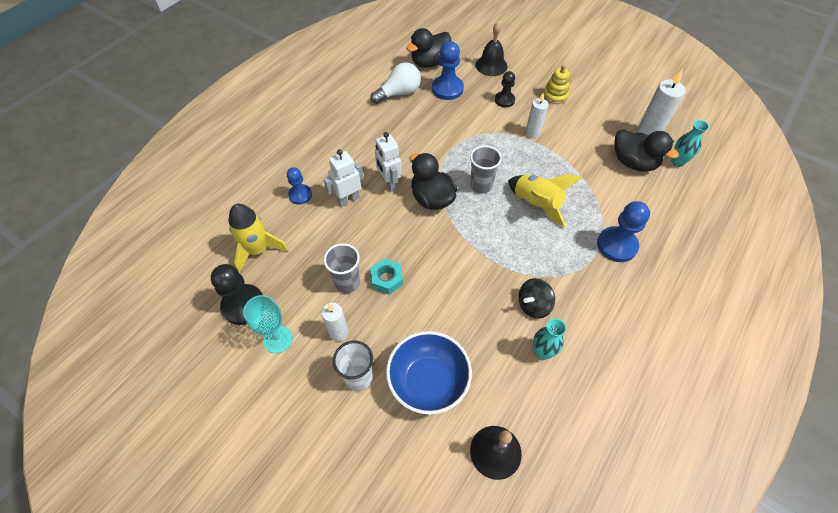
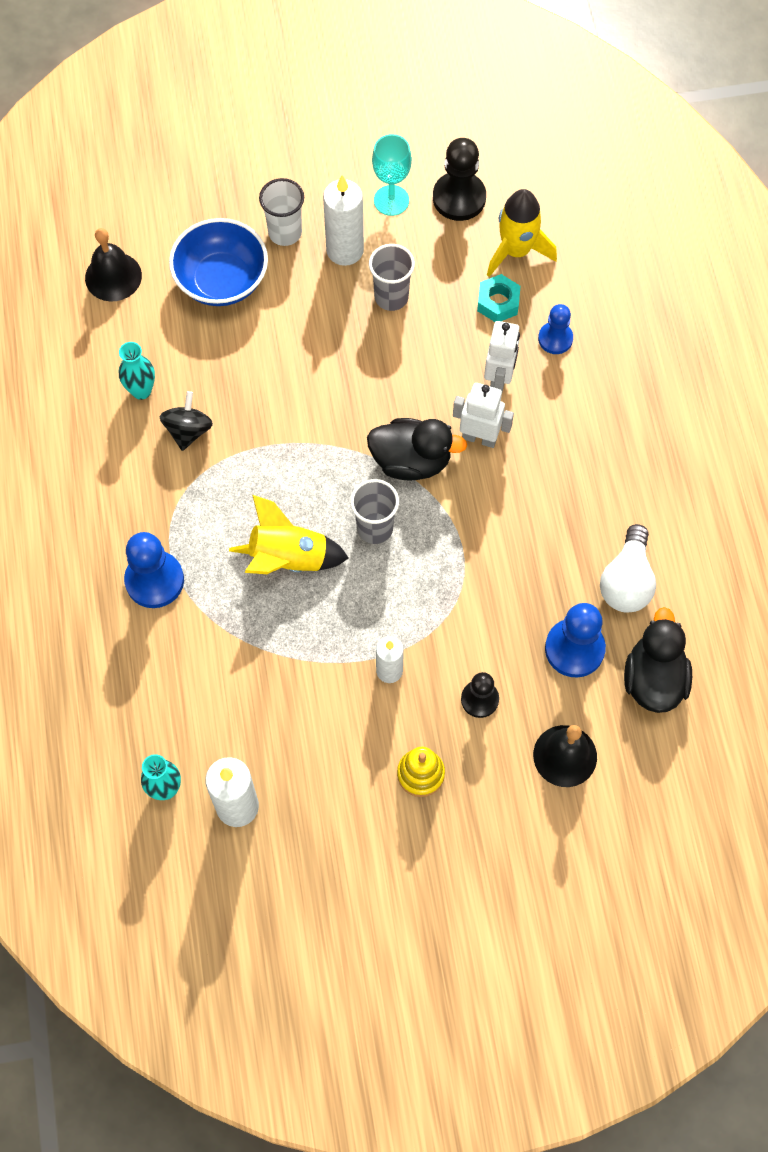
camera: 135 degrees right, 10 degrees up
(339, 332) = (345, 250): white candle -> white candle, size x1.56
(387, 279) = (357, 333): turquoise nut -> turquoise nut (498, 302)
(633, 162) = (221, 734): black duck -> none

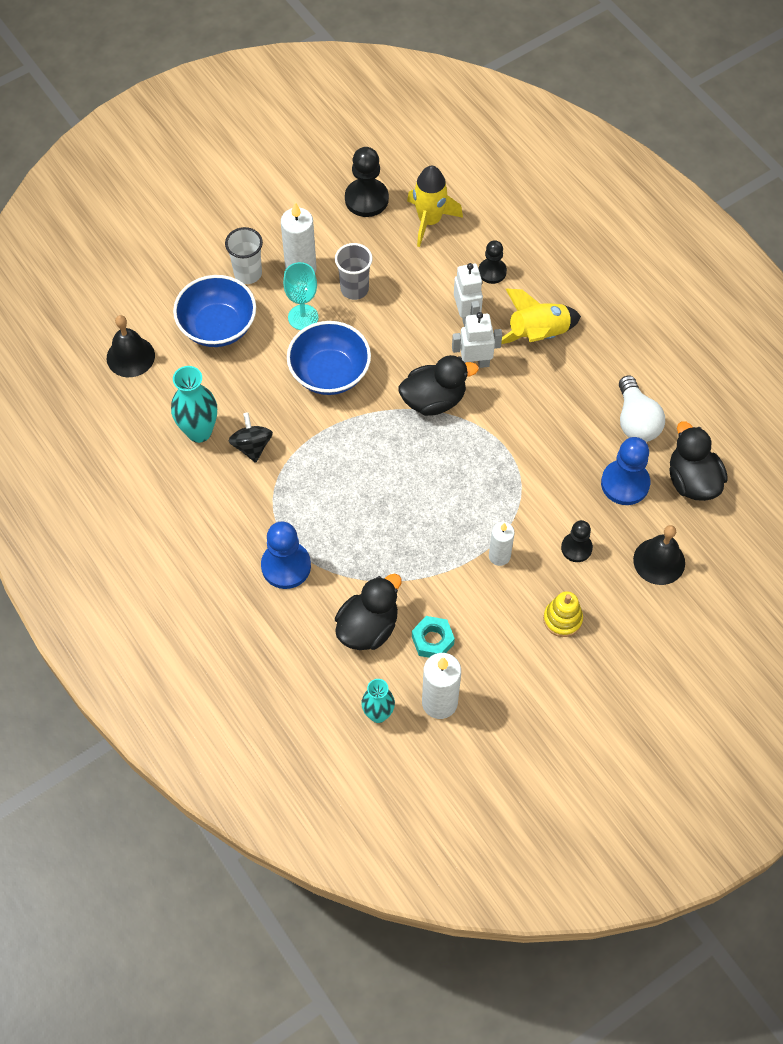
camera: 25 degrees left, 5 degrees down
(141, 390) = (199, 431): turquoise vase -> turquoise vase, size x1.50
(205, 688) = (368, 627): none -> black duck
(288, 559) = (380, 508): yellow rocket -> yellow rocket (538, 335)
(314, 383) = (330, 373): none -> blue bowl
(375, 528) = (433, 459): grey cup -> none
(391, 200) = (316, 220): turquoise goblet -> turquoise goblet (303, 317)
(498, 302) = (436, 262): turquoise nut -> turquoise nut (432, 640)
(555, 339) = (492, 272): blue pawn -> black pawn

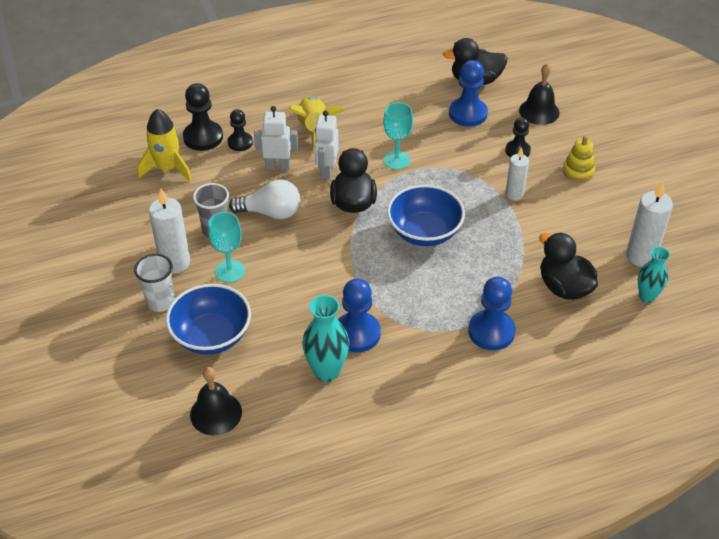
camera: 75 degrees left, 15 degrees down
(252, 446) = (357, 333): black spinning top -> blue pawn
(330, 373) = (299, 264): blue bowl -> blue bowl (424, 232)
(366, 199) = (121, 203): black pawn -> black pawn (203, 137)
(432, 640) = (583, 249): turquoise nut -> none
(516, 426) = (396, 160): none -> turquoise goblet
(636, 421) = (414, 96): white light bulb -> white light bulb (270, 212)

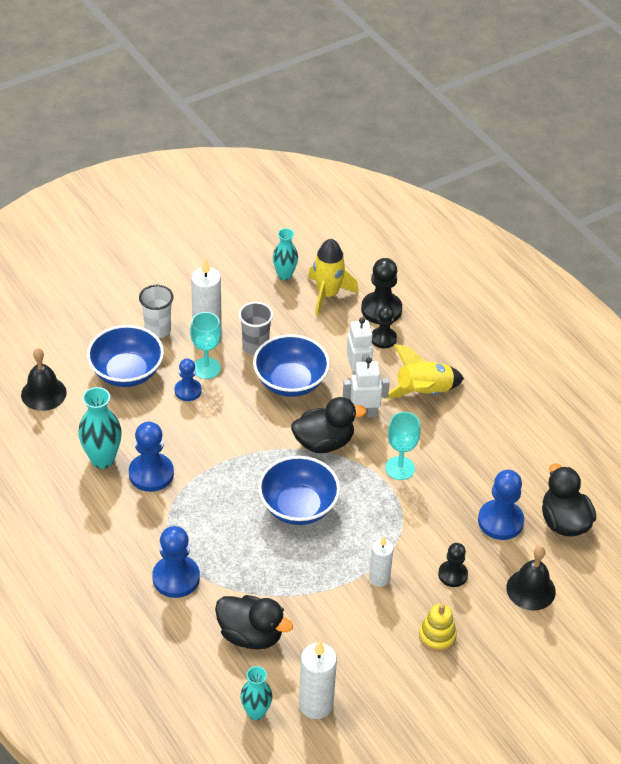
camera: 75 degrees right, 0 degrees up
(127, 194) = (284, 275): none -> turquoise vase
(255, 290) = (188, 391): none -> blue pawn
(270, 212) = (290, 382): white light bulb -> blue bowl
(564, 287) = (251, 635): black duck -> black duck turned 75 degrees clockwise

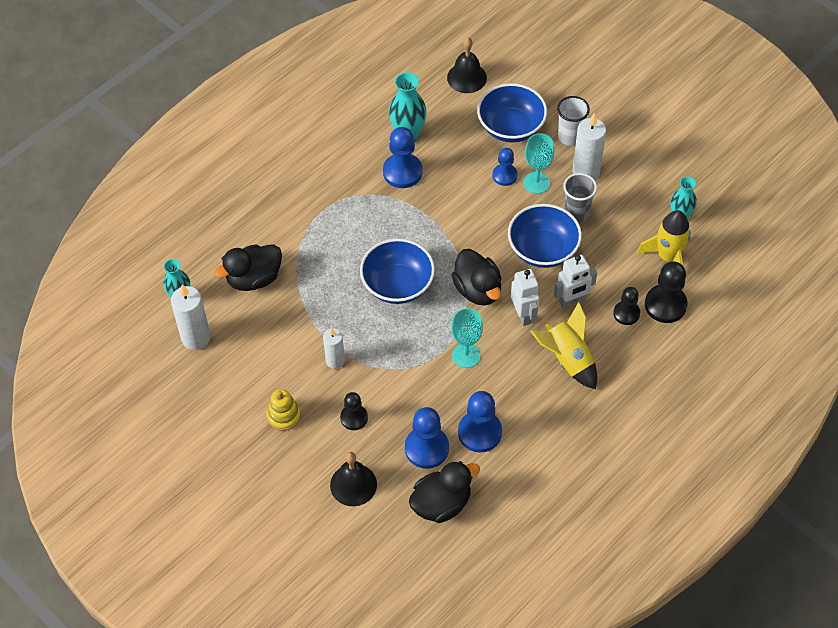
camera: 80 degrees right, 10 degrees up
(176, 578) = (298, 215): blue pawn -> blue pawn (479, 432)
(251, 635) = (254, 278): black duck -> black duck turned 45 degrees clockwise

